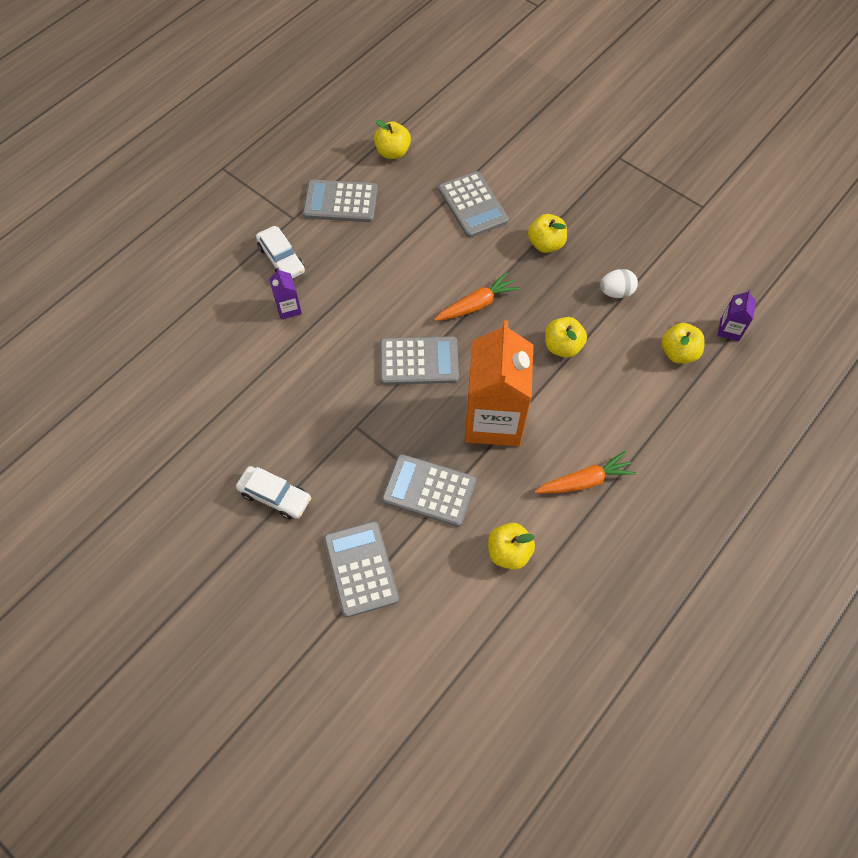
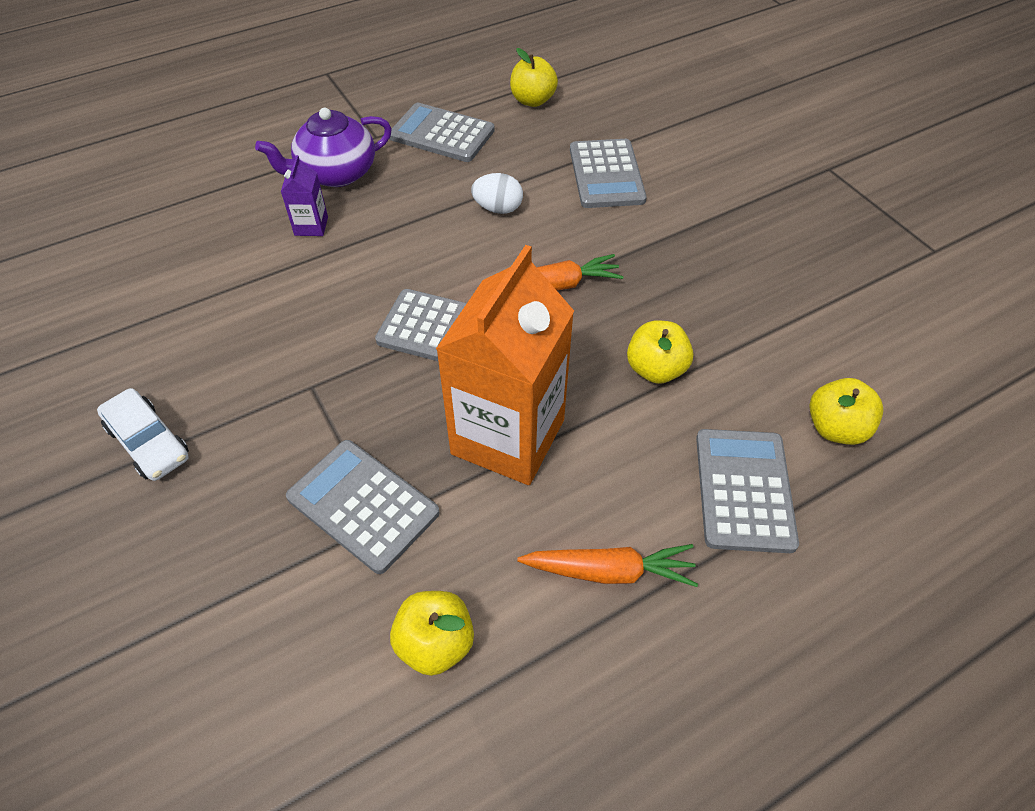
camera: 20 degrees right, 10 degrees down
(281, 259) = (336, 173): white car -> purple teapot
(361, 568) = (199, 586): grey calculator -> grey calculator (743, 490)
(545, 244) = (685, 240): yellow apple -> none
(616, 292) = (765, 322): white egg -> white egg (498, 208)
(729, 330) = (931, 419): purple carton -> none

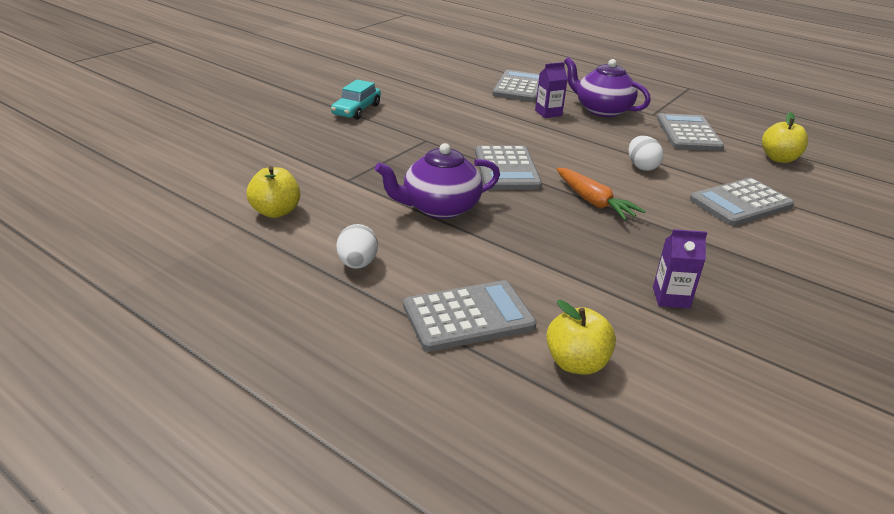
camera: 65 degrees right, 20 degrees down
(149, 442) = (356, 110): white car -> turquoise car
(363, 505) = (355, 172): grey calculator -> grey calculator (519, 87)
(508, 437) = (439, 208): orange carton -> purple teapot
(608, 571) = (357, 264): orange carrot -> white egg
(655, 369) = (553, 257): yellow apple -> none
(751, 309) = (671, 298): none -> purple carton

